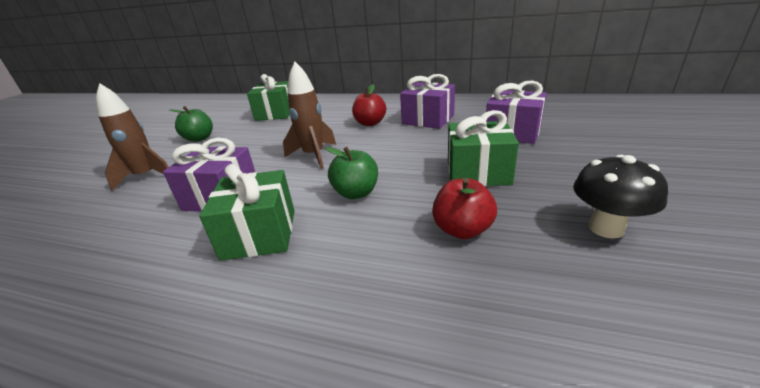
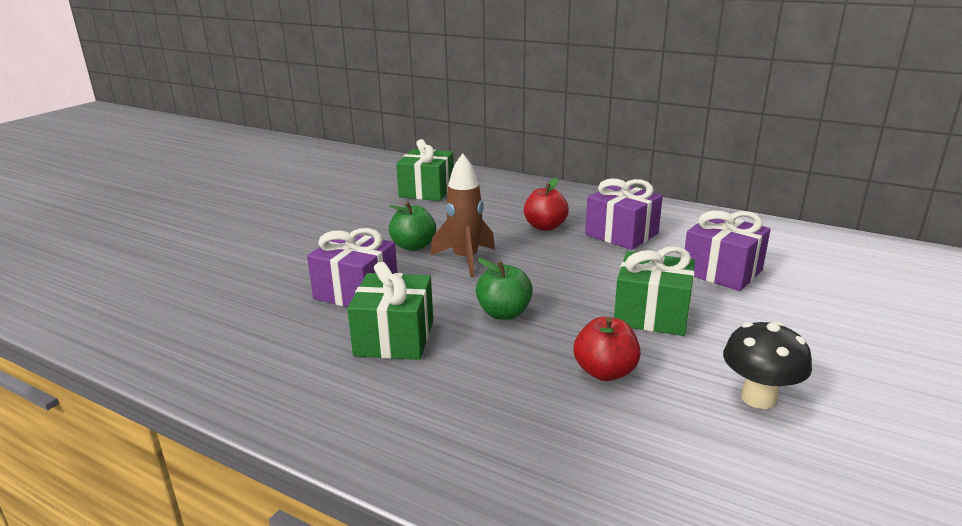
camera: 10 degrees right, 5 degrees down
(146, 176) = (272, 252): brown rocket -> none
(199, 138) = (330, 212): green apple -> green apple (413, 246)

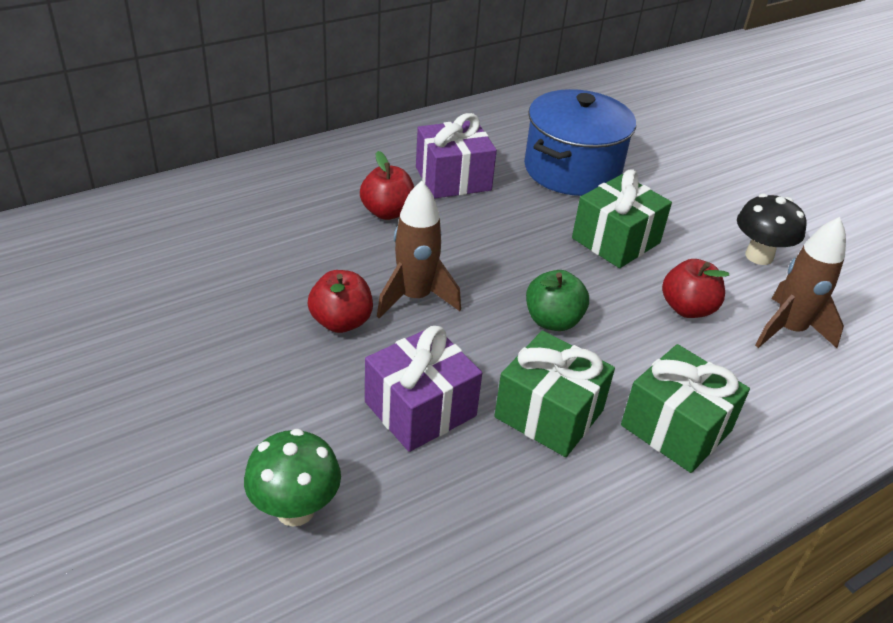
camera: 65 degrees left, 15 degrees up
(242, 281) = (295, 509): none -> green mushroom
(413, 246) = (341, 322): green apple -> red apple
(427, 191) = (180, 248): green gift -> green gift (676, 428)
(654, 442) = (788, 330): none -> brown rocket
(722, 271) = (572, 169): purple gift -> blue pot

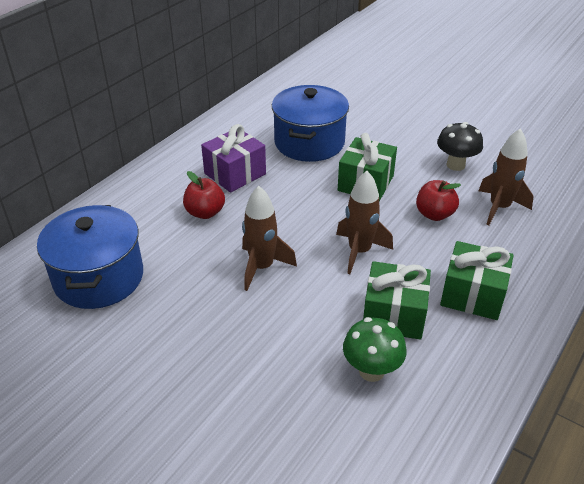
camera: 20 degrees left, 0 degrees up
(218, 245) = (99, 277): none -> blue pot
(295, 509) = (274, 444): green mushroom -> green mushroom (371, 371)
(341, 322) = (223, 302): red apple -> none
(420, 409) = (312, 343): purple gift -> none
(553, 321) = (359, 251): green apple -> brown rocket

